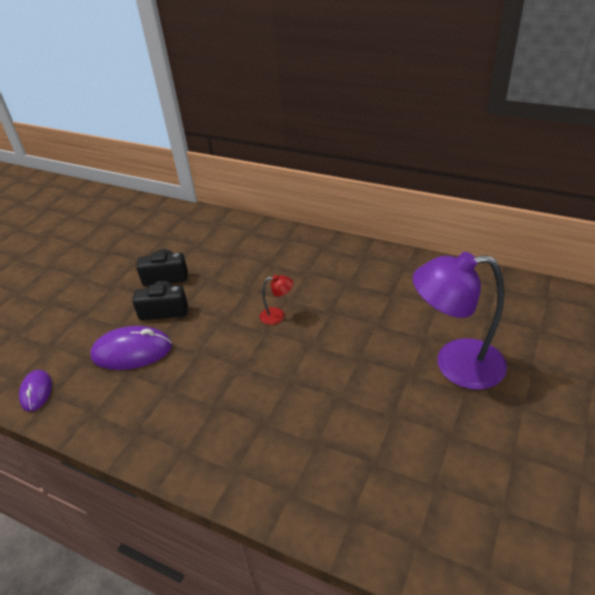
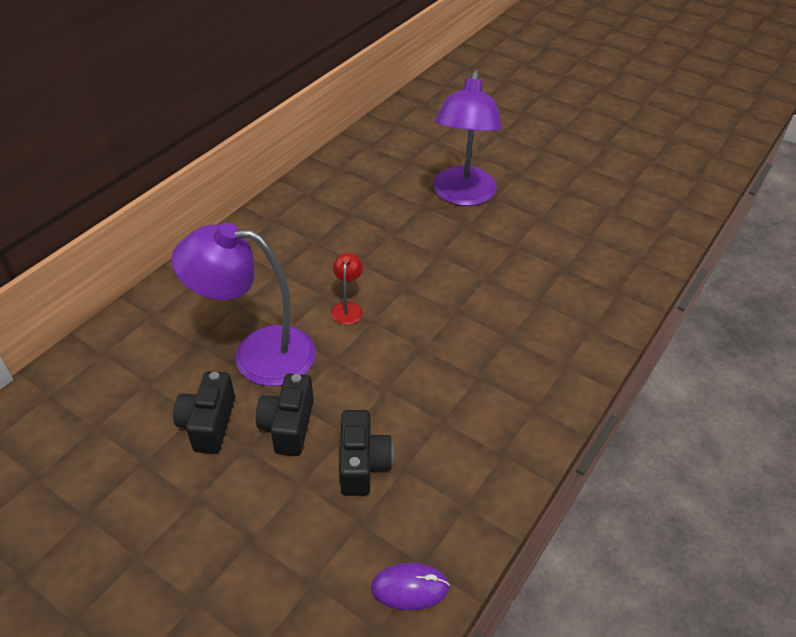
camera: 85 degrees left, 5 degrees up
(132, 351) = (362, 464): purple mouse -> black camera
(224, 282) = (257, 354): none -> purple lamp

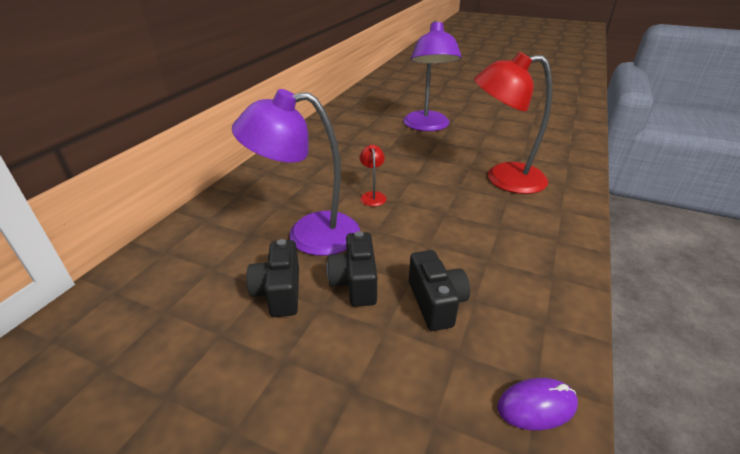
camera: 10 degrees left, 10 degrees down
(519, 304) = (503, 179): none -> red lamp

